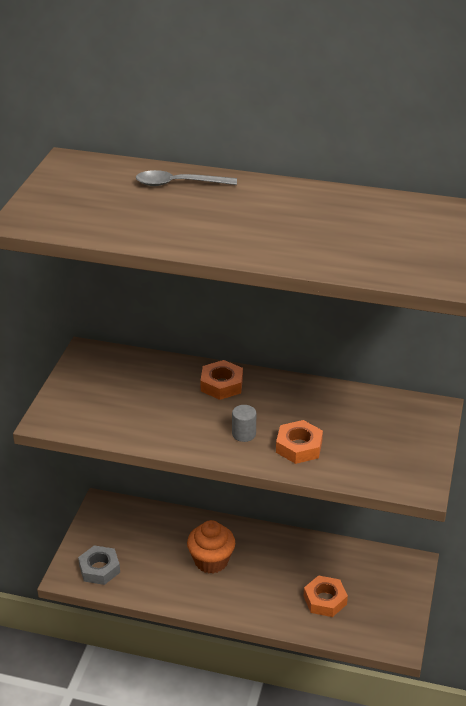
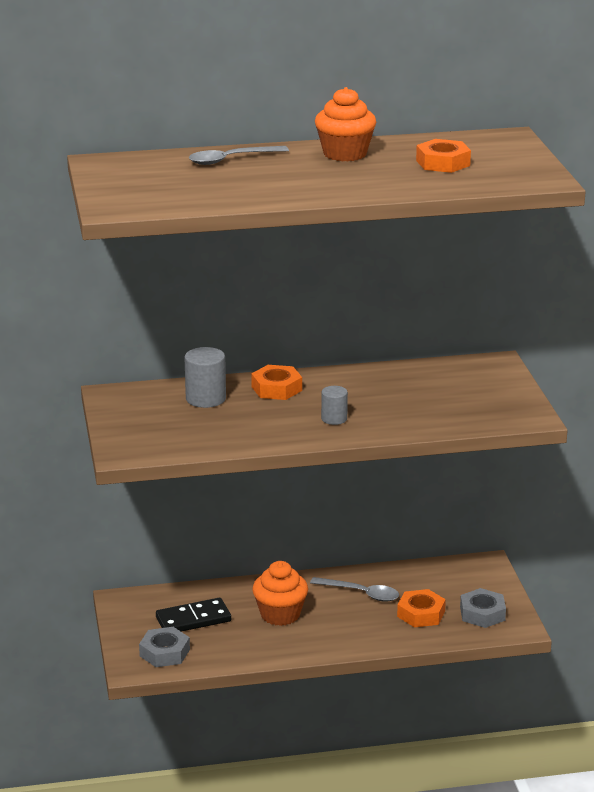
camera: 25 degrees left, 10 degrees down
(142, 542) = (193, 619): none -> black domino
(156, 379) = (205, 399): none -> grey cylinder
(285, 199) = (345, 154): none -> orange cupcake
(289, 561) = (361, 593): none -> grey spoon
(299, 447) = (395, 416): orange nut -> orange nut (443, 163)
(377, 618) = (482, 613): none -> grey nut

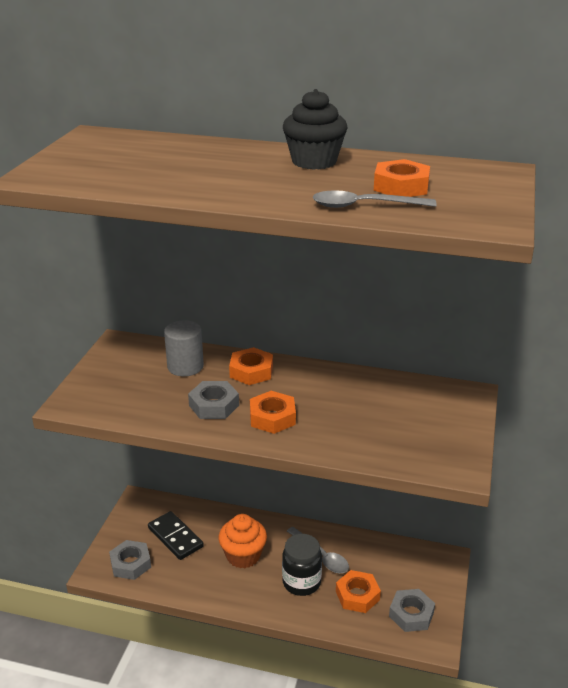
camera: 25 degrees right, 5 degrees up
(193, 619) = (175, 537): black domino -> black domino turned 45 degrees clockwise
(231, 159) = (203, 150): grey spoon -> grey spoon (364, 206)
(269, 422) = (214, 405): none -> grey nut
(334, 419) = (272, 417): grey cylinder -> orange nut
(345, 154) = (314, 161): orange cupcake -> black cupcake
(358, 619) = (301, 582): none -> black jar

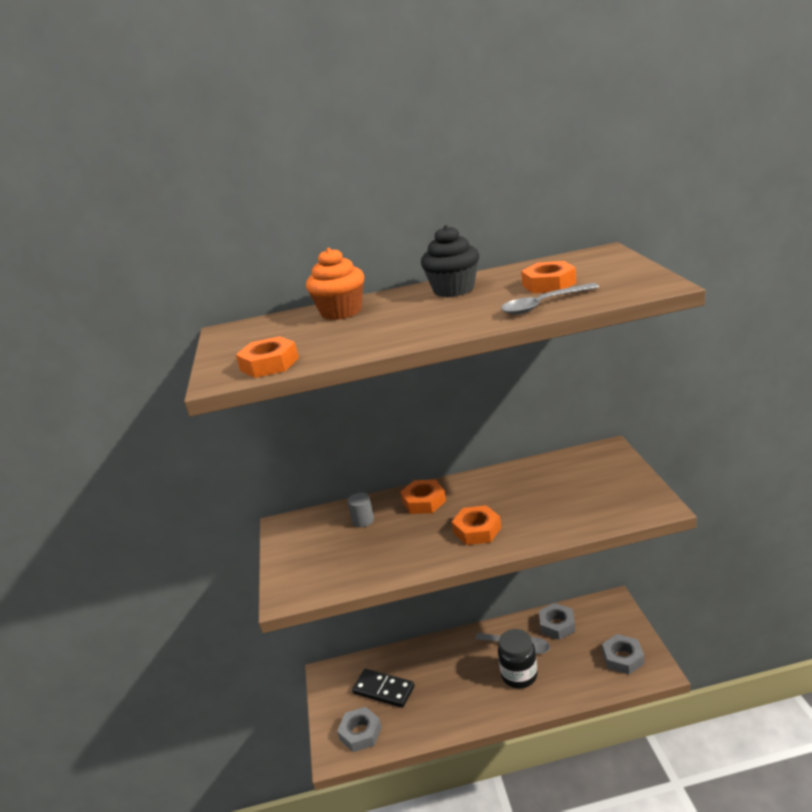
camera: 20 degrees left, 5 degrees down
(185, 366) = (363, 520): grey cylinder -> grey cylinder, size x0.63
(214, 405) = (418, 541): grey nut -> grey nut (557, 625)
(243, 556) = (454, 677): orange cupcake -> orange cupcake (341, 312)
(357, 595) = (571, 664): orange nut -> orange nut (269, 364)

